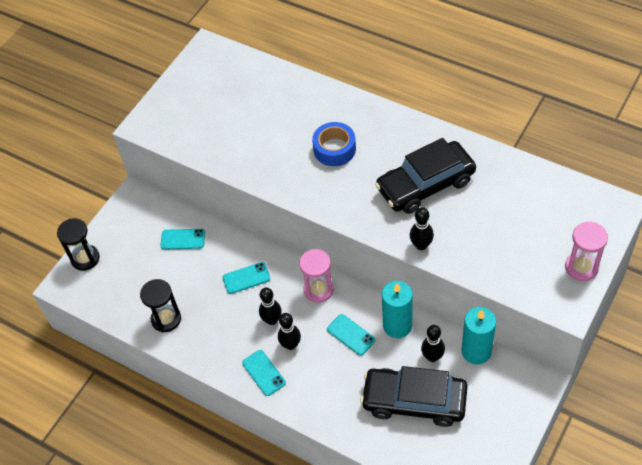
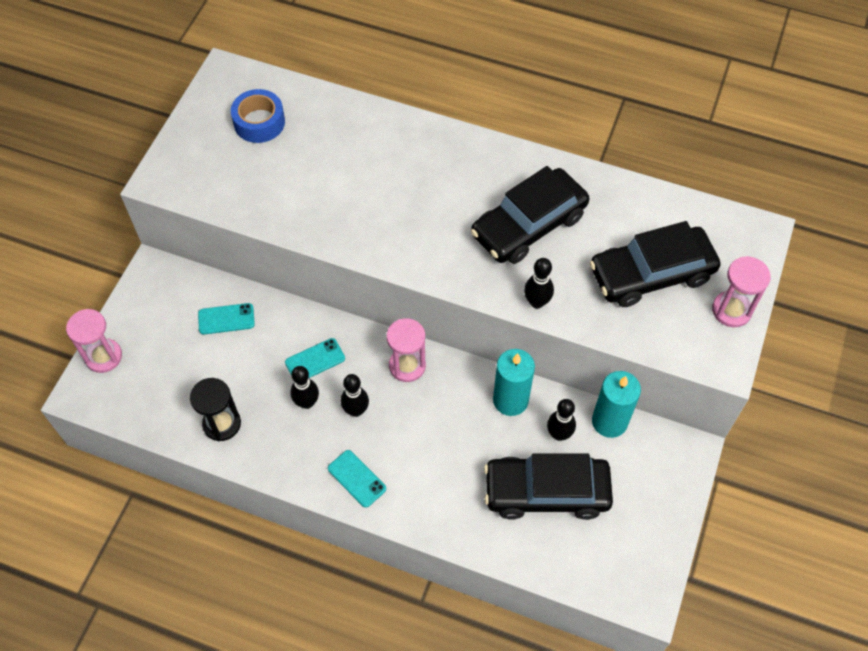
camera: 15 degrees left, 5 degrees up
(85, 258) = (103, 356): black hourglass -> pink hourglass
(290, 345) = (384, 439): black bowling pin -> black bowling pin (307, 402)
(334, 149) = (409, 190): blue tape -> blue tape (259, 122)
(351, 335) = (456, 418): turquoise phone -> none
(519, 232) = (651, 274): none -> black car

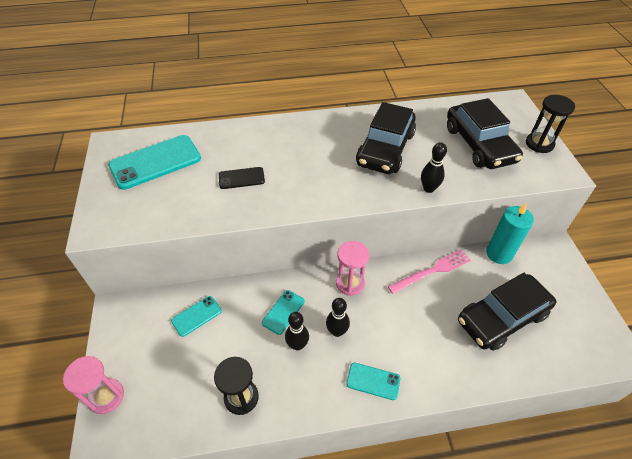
camera: 30 degrees left, 10 degrees down
(259, 122) = (155, 162): blue tape -> turquoise phone
(337, 187) = (241, 178): none -> black phone
(510, 400) = (432, 271): turquoise candle -> pink fork
(559, 434) = (477, 277): black bowling pin -> none
(651, 274) = (479, 144): black car -> black car turned 60 degrees counterclockwise
(731, 310) = (539, 144): pink hourglass -> black hourglass

